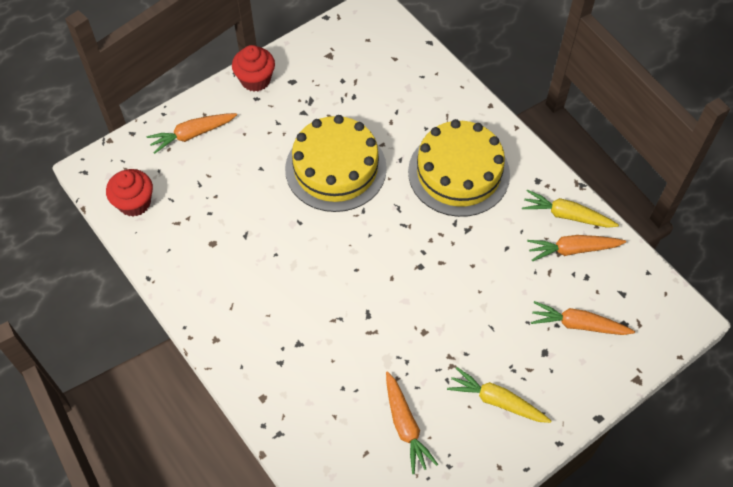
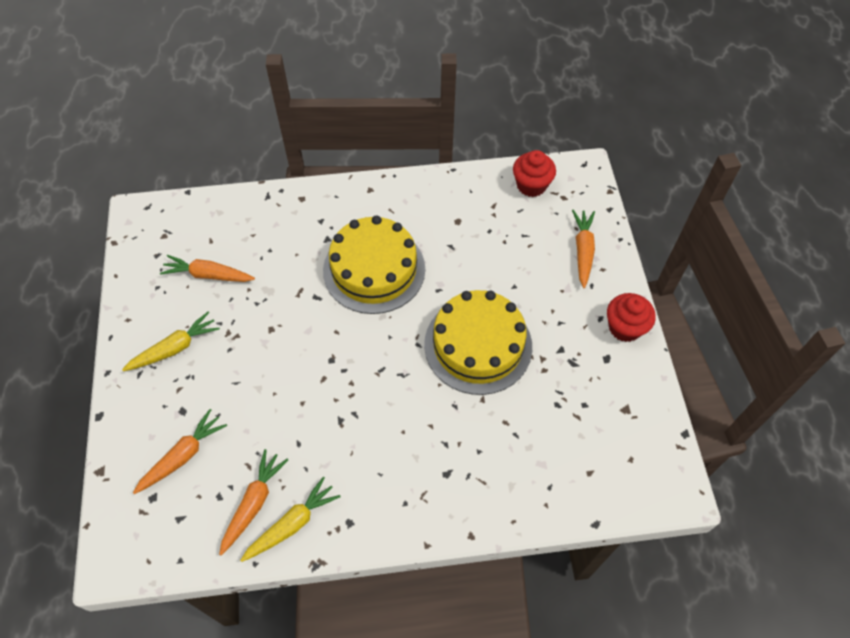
camera: 120 degrees right, 0 degrees up
(458, 173) = (406, 450): yellow cake -> yellow cake (374, 269)

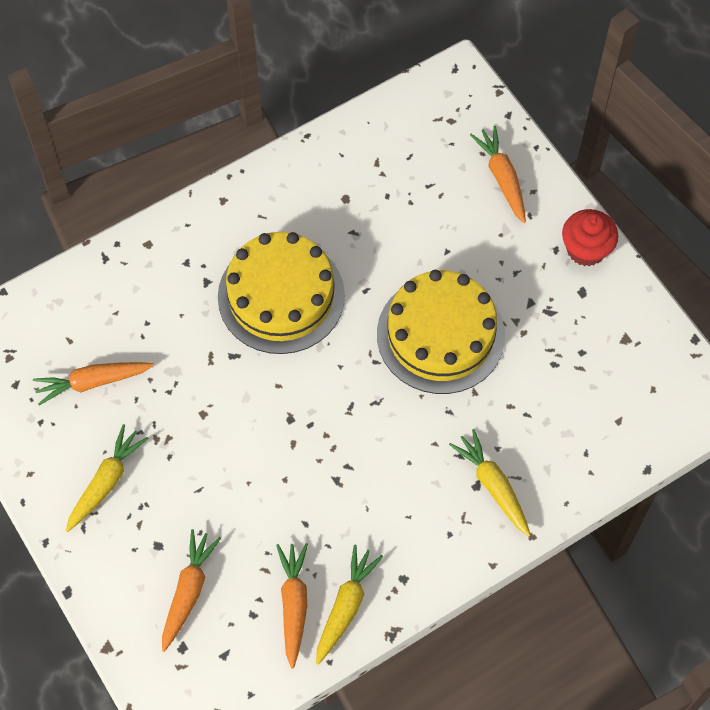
camera: 25 degrees left, 5 degrees up
(460, 480) = (493, 486): none -> yellow carrot
(531, 185) = (407, 120): red cupcake -> none

